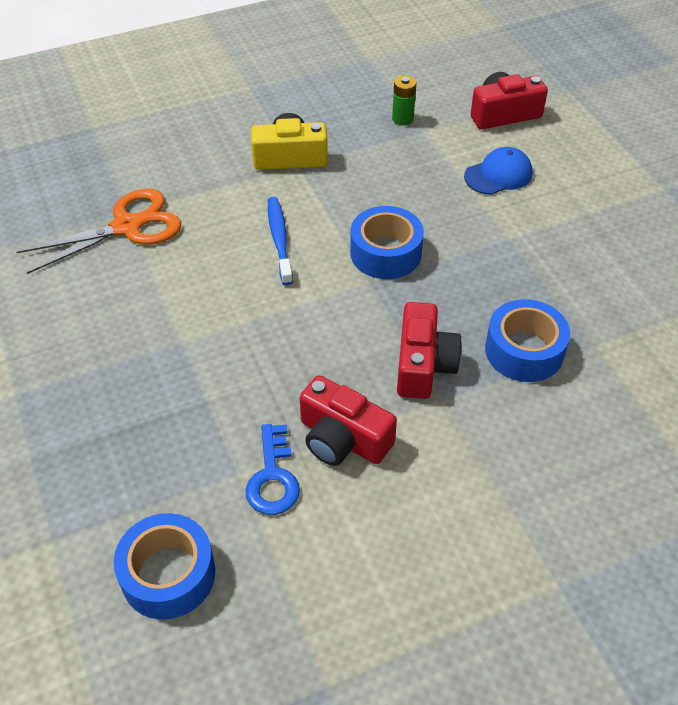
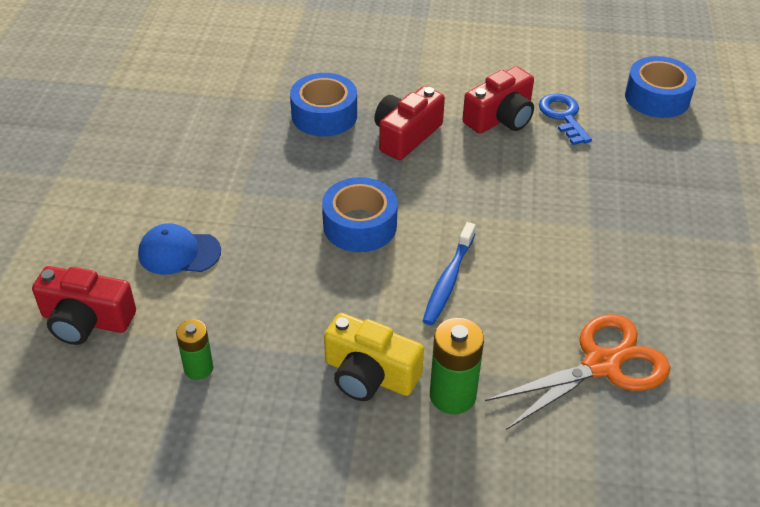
camera: 150 degrees left, 5 degrees down
(127, 227) = (601, 365): orange scissors -> orange scissors turned 150 degrees clockwise
(225, 167) = (452, 395): none -> green battery
(273, 477) = (563, 116): blue key -> blue key turned 45 degrees counterclockwise
(342, 439) = (500, 118): red camera -> red camera turned 75 degrees clockwise

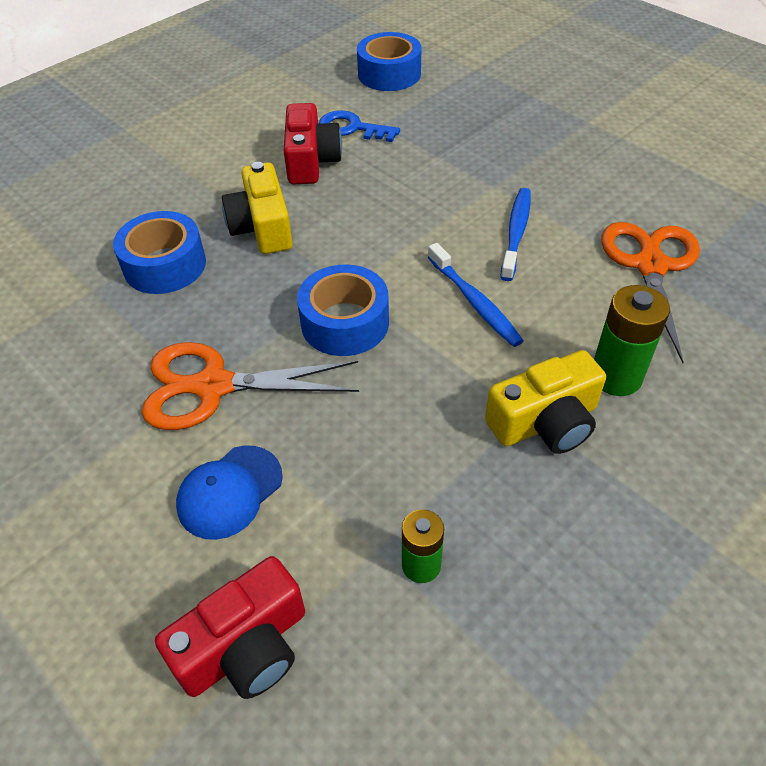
camera: 50 degrees left, 5 degrees up
(249, 198) = (214, 386): none -> orange scissors
(406, 135) = (262, 227): red camera -> yellow camera
(549, 266) = (516, 233): none -> blue toothbrush

